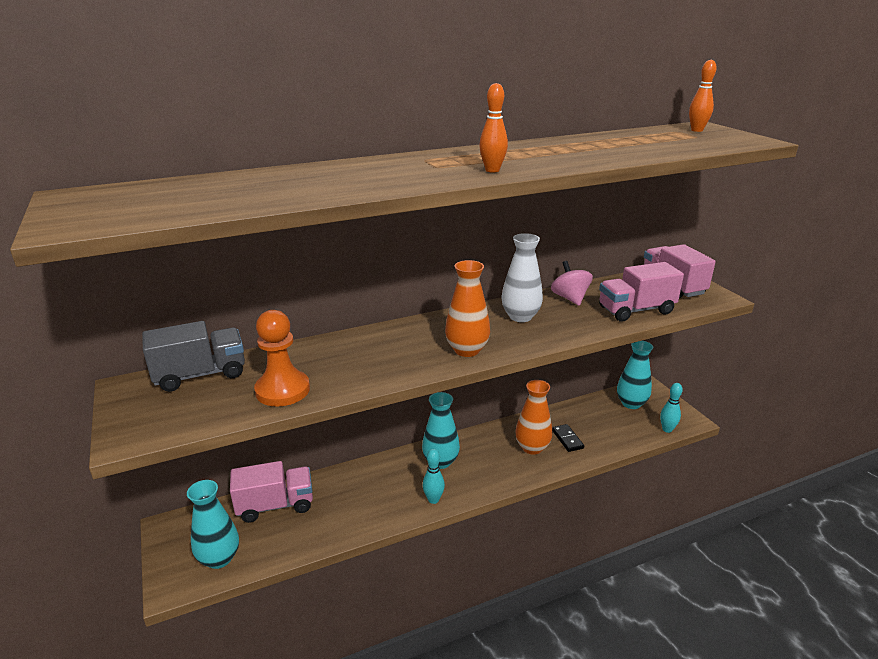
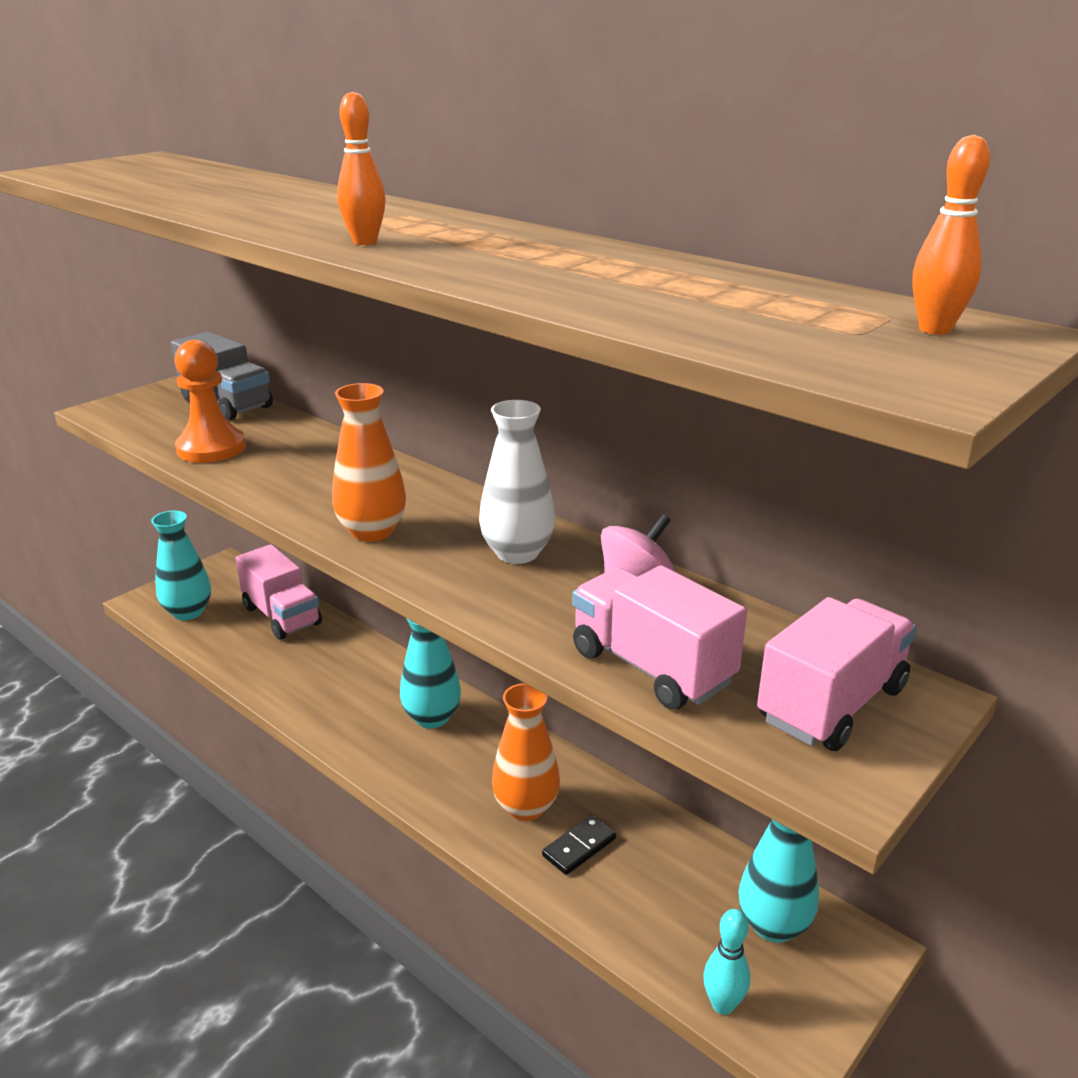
camera: 65 degrees right, 0 degrees up
(433, 499) = (346, 734): turquoise bowling pin -> none

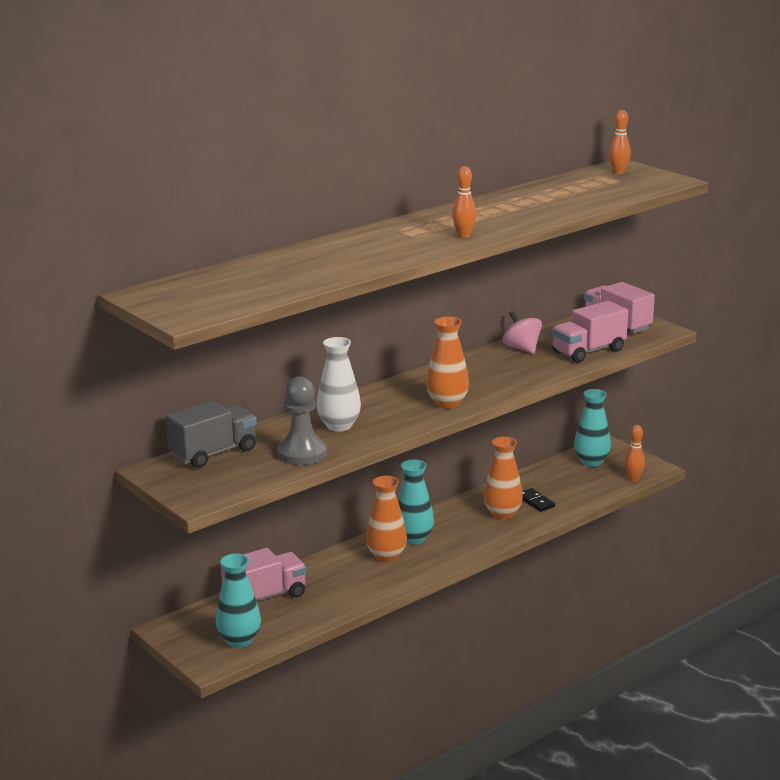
camera: 80 degrees left, 5 degrees down
(211, 448) = (302, 453): orange pawn -> grey pawn
(380, 697) = (386, 556): none -> orange vase
(517, 553) = (482, 370): white vase -> white vase (339, 426)
(722, 1004) = (633, 479): turquoise bowling pin -> orange bowling pin

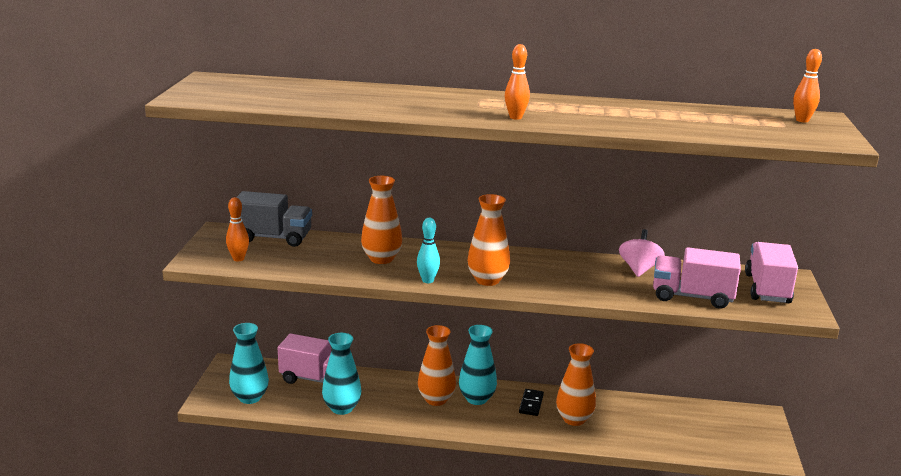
camera: 45 degrees right, 0 degrees up
(302, 453) = (318, 264): grey pawn -> none
(339, 426) = (381, 259): white vase -> orange vase
(409, 424) = (427, 280): none -> turquoise bowling pin
(535, 502) = (617, 425): black domino -> black domino (531, 404)
(591, 462) = (724, 421): turquoise vase -> turquoise vase (342, 408)
(633, 479) = (737, 456): orange bowling pin -> orange bowling pin (238, 259)

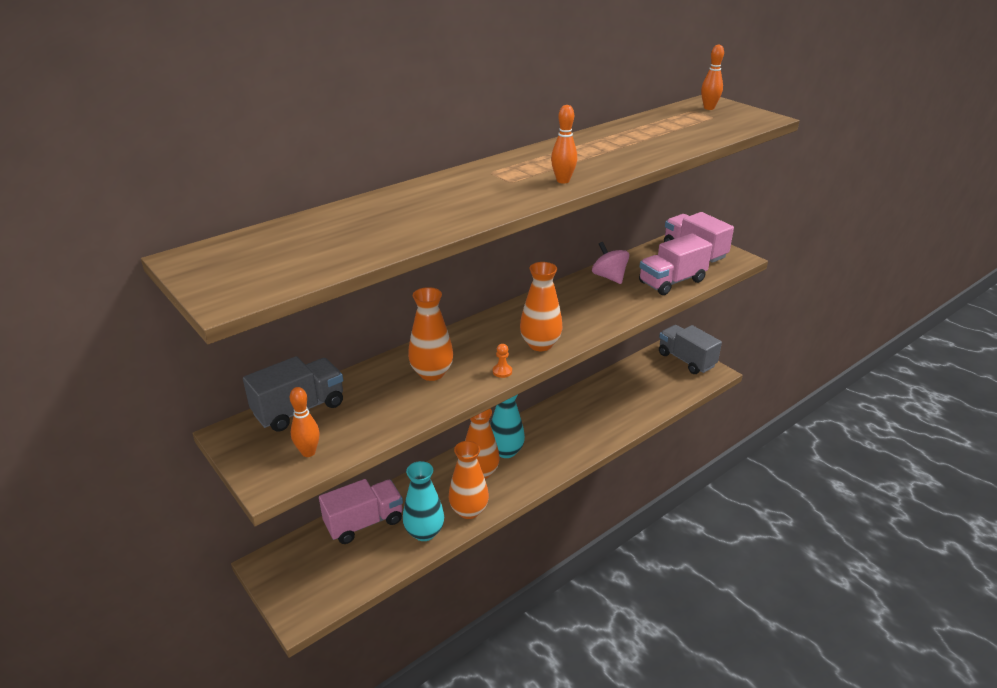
camera: 45 degrees left, 10 degrees up
(250, 397) = (333, 582): turquoise vase -> none
(427, 280) = (502, 371): turquoise bowling pin -> orange pawn
(531, 404) = (545, 430): black domino -> none
(574, 419) = (585, 422): orange vase -> orange vase (469, 510)
(759, 432) = (686, 360): none -> grey truck

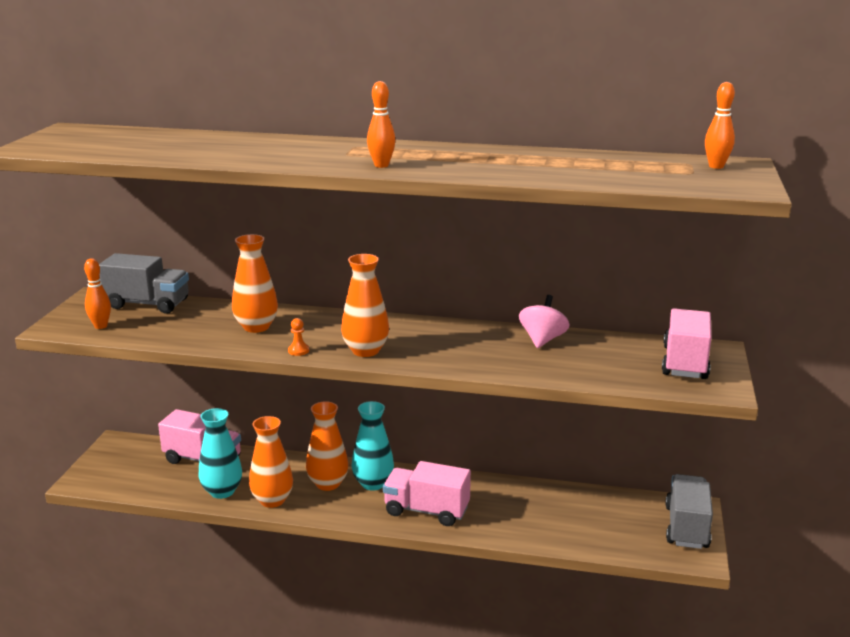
camera: 50 degrees right, 10 degrees down
(672, 282) = (593, 371): pink truck -> pink truck (426, 511)

